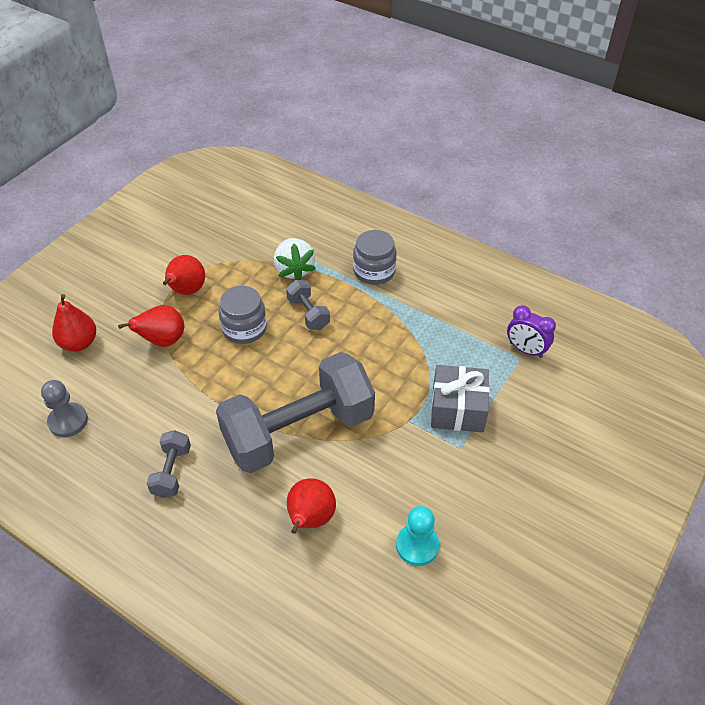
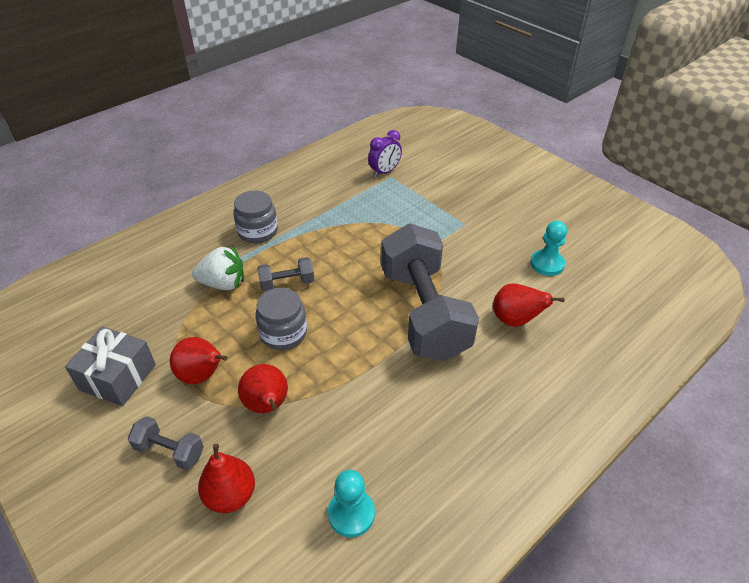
camera: 75 degrees left, 5 degrees down
(68, 421) = (351, 513): grey pawn -> turquoise pawn
(172, 472) = (446, 415): grey dumbbell -> grey dumbbell (170, 451)
(457, 409) = (429, 217): grey gift -> grey gift (117, 377)

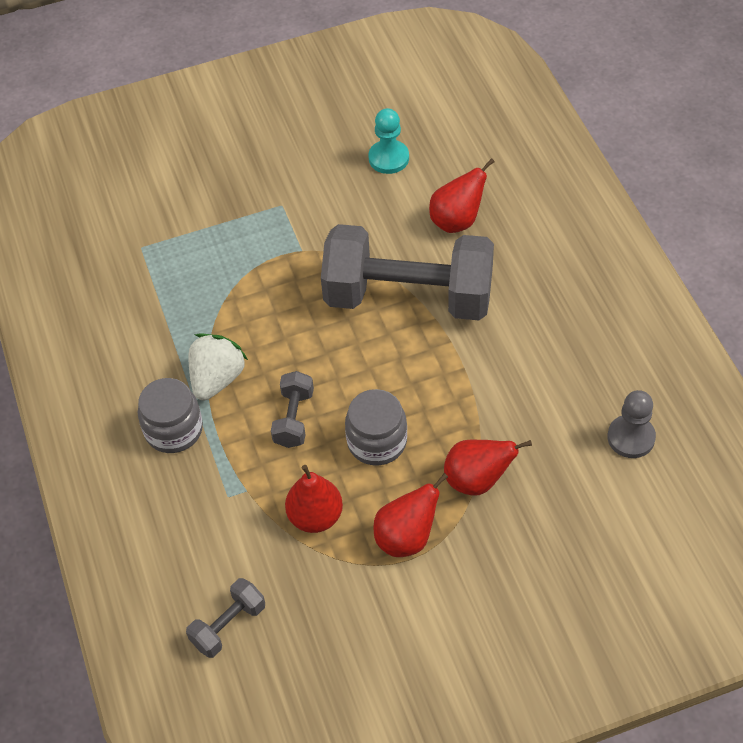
camera: 65 degrees left, 10 degrees up
(117, 377) = (370, 629): grey gift -> none
(170, 451) = (500, 585): grey dumbbell -> grey dumbbell (228, 625)
(223, 283) = (259, 489): white strawberry -> white strawberry (217, 379)
(230, 495) = (576, 536): red pear -> red pear (315, 516)
(351, 513) = (631, 437): turquoise pawn -> grey pawn
(385, 172) = (127, 251): purple clock -> none

